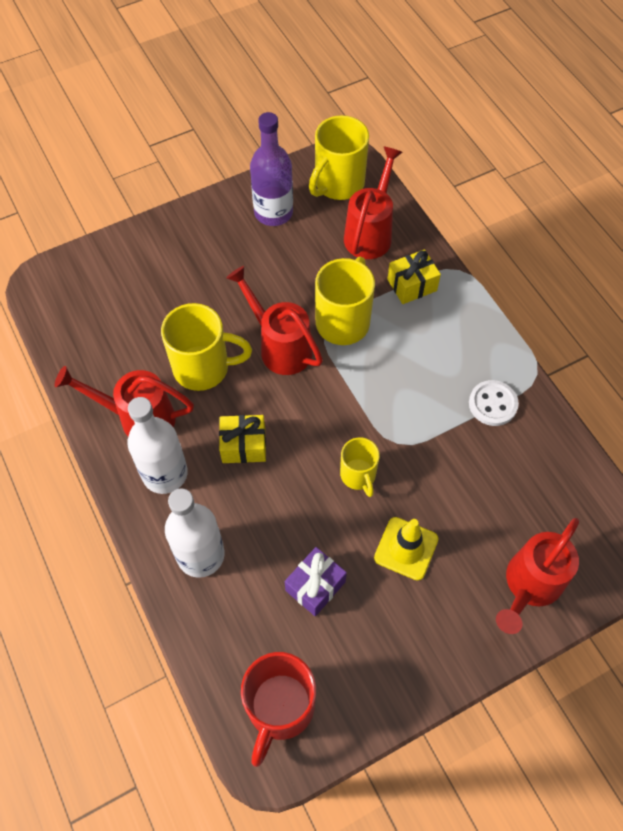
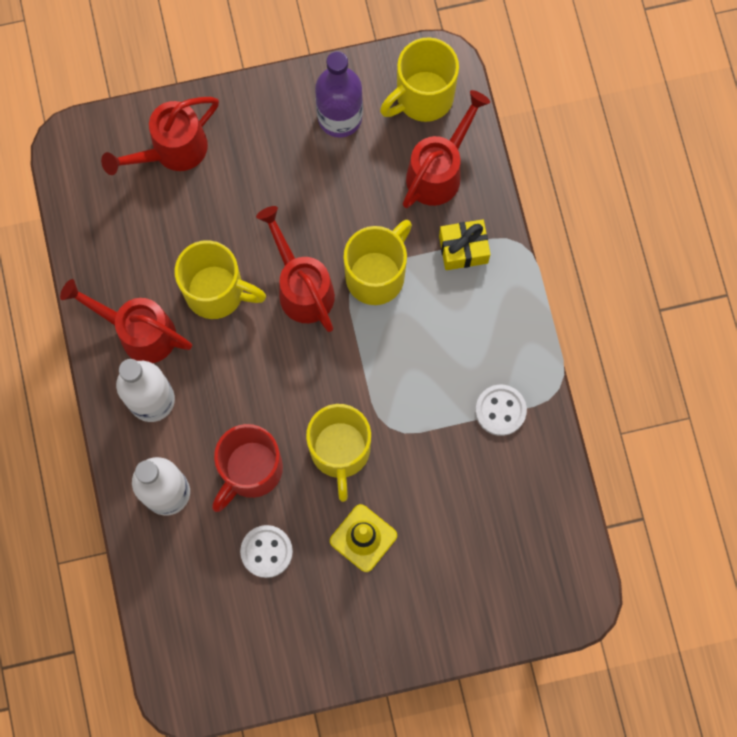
camera: 15 degrees right, 15 degrees up
(243, 445) = (236, 390): yellow gift -> none
(280, 708) = (203, 654): red mug -> red mug (250, 471)
(315, 586) = (266, 551): purple gift -> white button
(358, 475) = (340, 452): yellow mug -> yellow mug, size x1.65
(529, 585) = (468, 605): red watering can -> red watering can (172, 150)

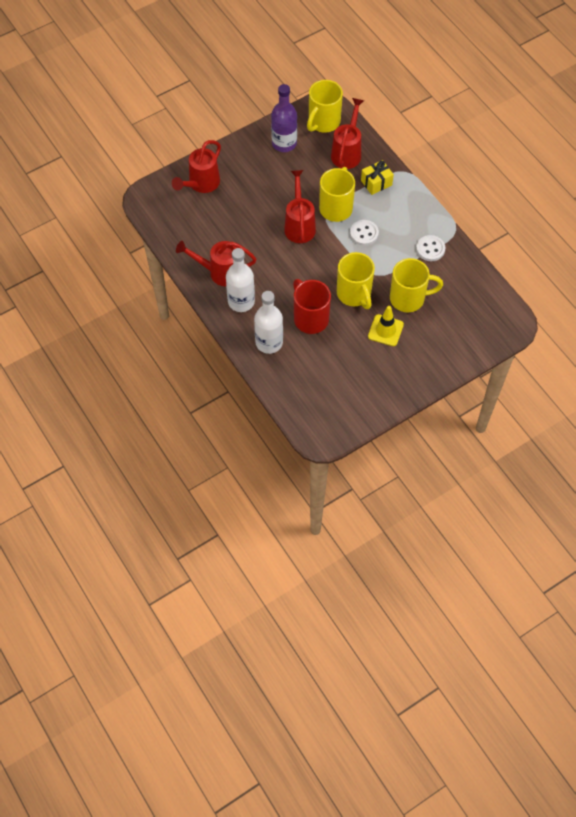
camera: 20 degrees left, 15 degrees down
(217, 292) = (254, 241): yellow mug -> yellow mug (409, 298)
(250, 471) = (310, 318): red mug -> red mug turned 135 degrees clockwise
(266, 551) = (336, 353): white button -> white button (364, 233)
(302, 288) = (299, 225): red watering can -> red watering can turned 45 degrees clockwise

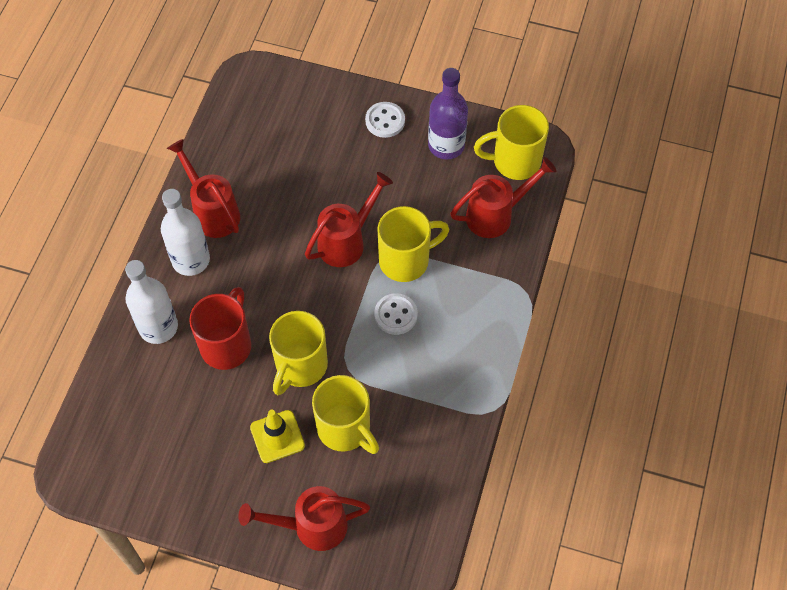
camera: 50 degrees right, 0 degrees up
(201, 184) = (315, 110): red watering can -> red watering can (312, 526)
(376, 183) = (481, 275): yellow gift -> none
(430, 249) = (439, 402): white button -> white button (385, 121)

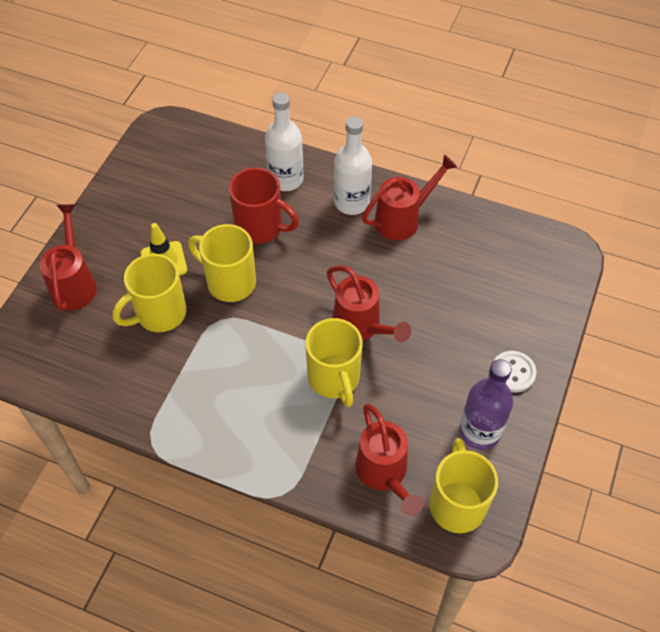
camera: 95 degrees right, 5 degrees down
(396, 315) = (272, 364): white button -> none

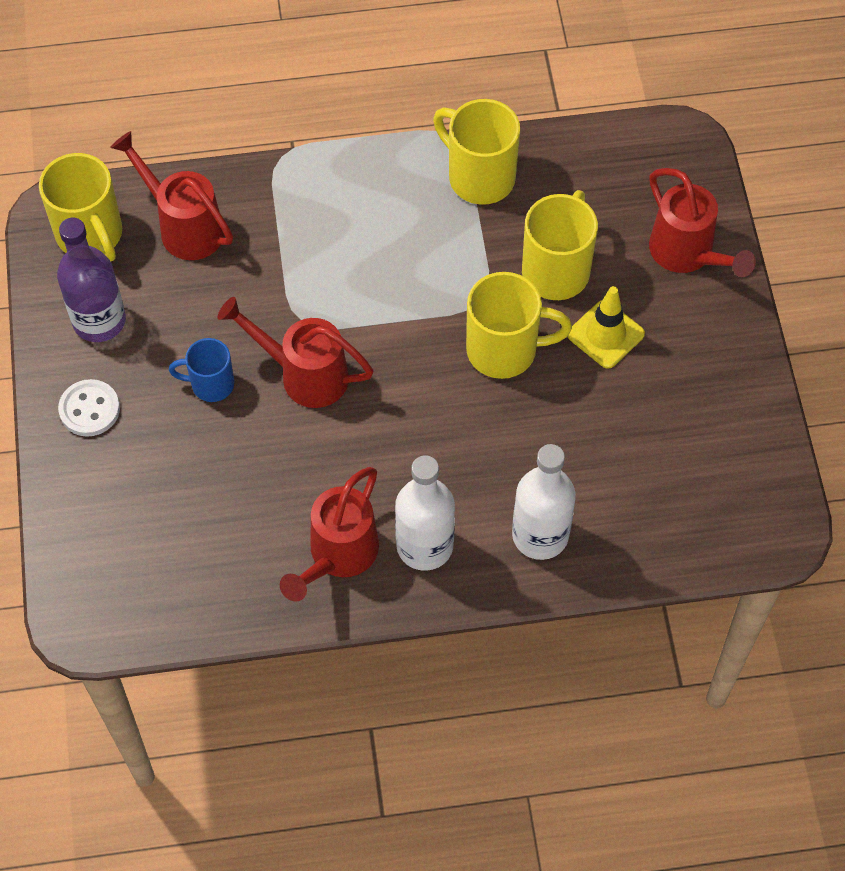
camera: 150 degrees right, 5 degrees up
(261, 227) = (520, 444): red mug -> none
(334, 379) = (299, 298): yellow mug -> yellow mug (479, 177)
(425, 350) = (210, 384): none -> blue mug

